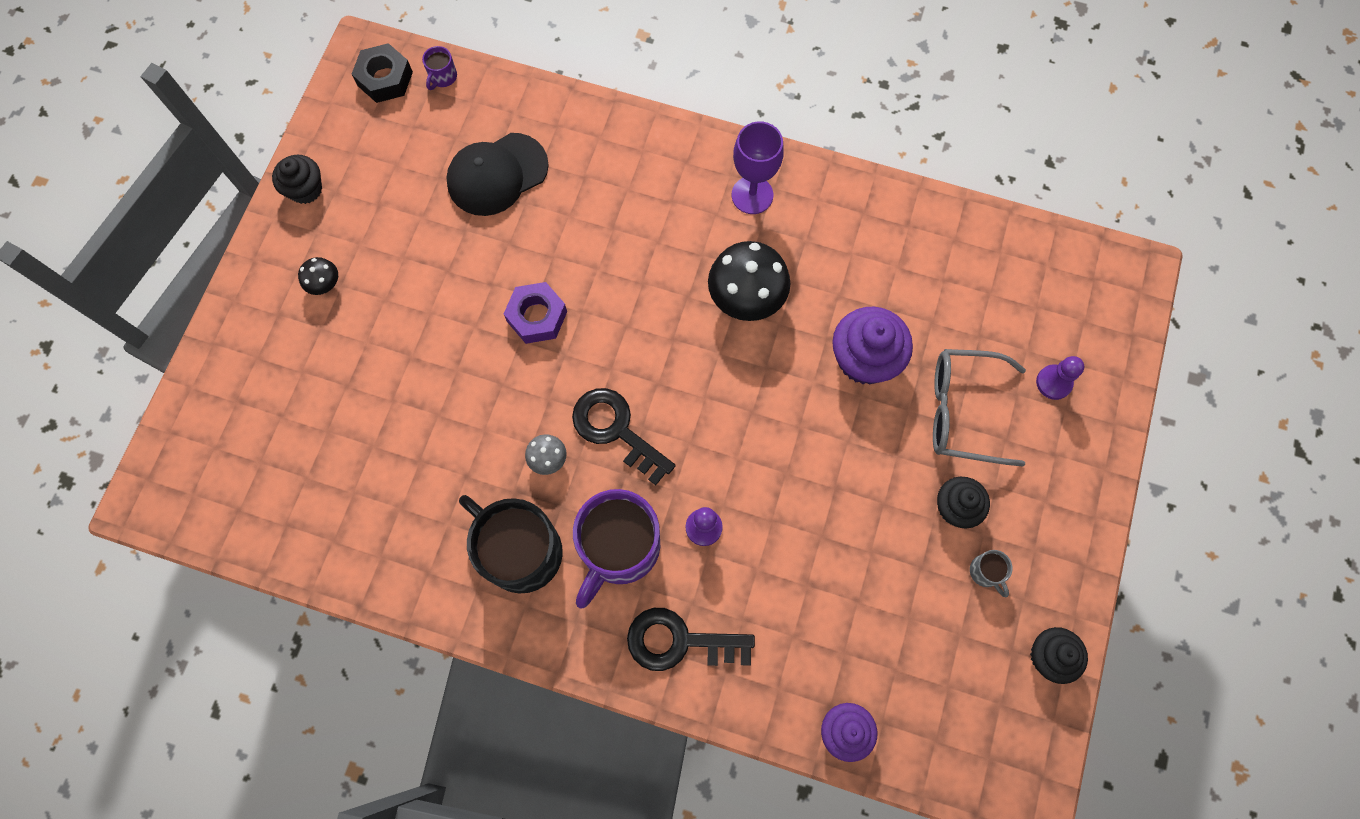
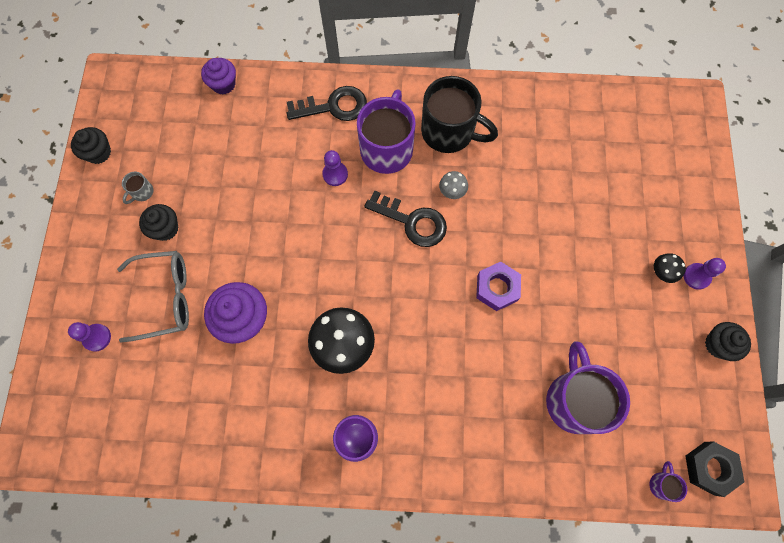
camera: 165 degrees right, 0 degrees up
(286, 268) = (696, 276): none -> purple pawn
(497, 174) = (574, 400): black cap -> purple mug
(986, 572) = (142, 192): grey mug -> grey mug turned 105 degrees counterclockwise

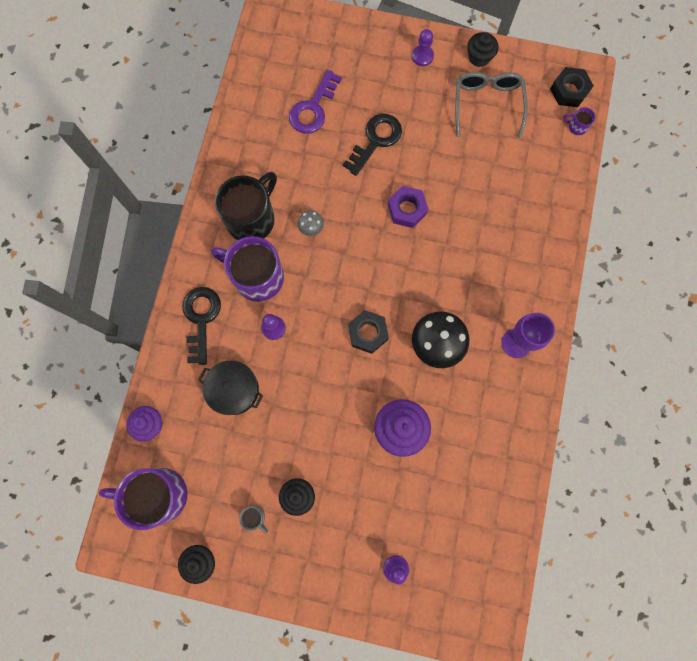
camera: 80 degrees left, 5 degrees up
(165, 298) = (368, 500): grey glasses -> grey glasses (487, 104)
(266, 149) = (234, 389): none -> black pot
(344, 269) = (367, 333): none -> black nut
(412, 222) = (334, 267): black key -> black key (376, 140)
(574, 400) = (507, 171): purple mug -> purple mug (158, 495)
(592, 169) = (313, 108): none -> purple key
(662, 272) = (414, 80): black mushroom -> none

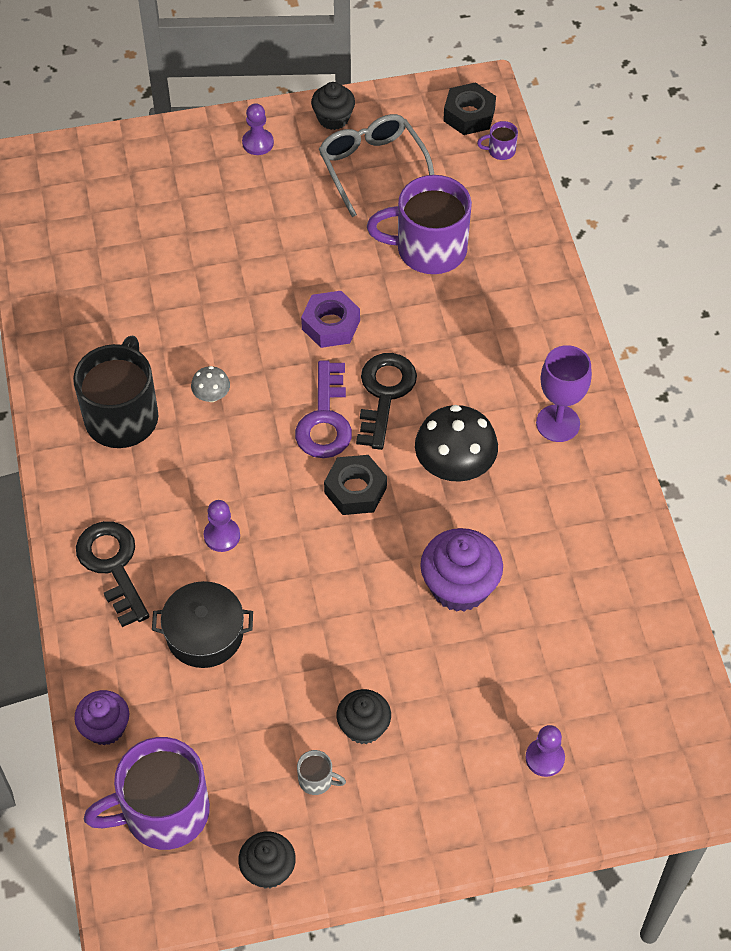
camera: 25 degrees left, 20 degrees down
(257, 277) = (166, 483): purple mug -> purple mug (428, 249)
(313, 108) = (141, 254): purple key -> purple key (325, 419)
(376, 140) = (246, 261): black key -> black key (384, 394)

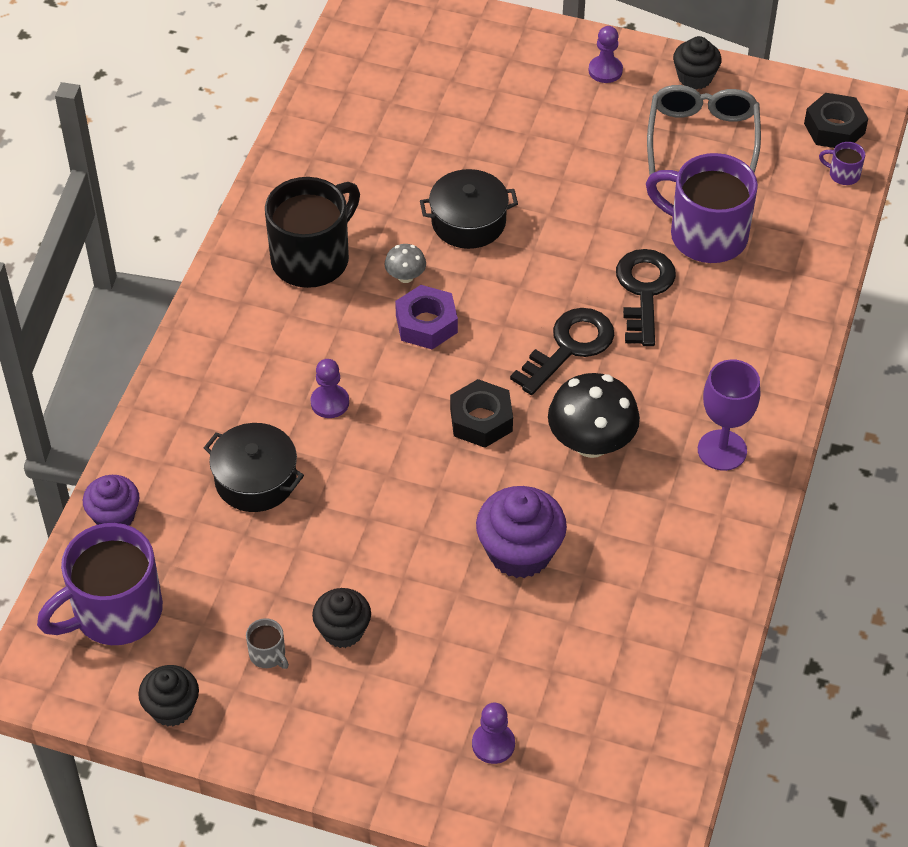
camera: 30 degrees right, 5 degrees down
(113, 565) = (215, 382): black key -> black key (644, 291)
(163, 812) = (115, 612): purple mug -> purple mug turned 45 degrees counterclockwise
(232, 324) = (468, 222): none -> black pot
(325, 419) = (496, 344): purple key -> none
(330, 325) = (561, 263): purple nut -> purple nut (426, 324)

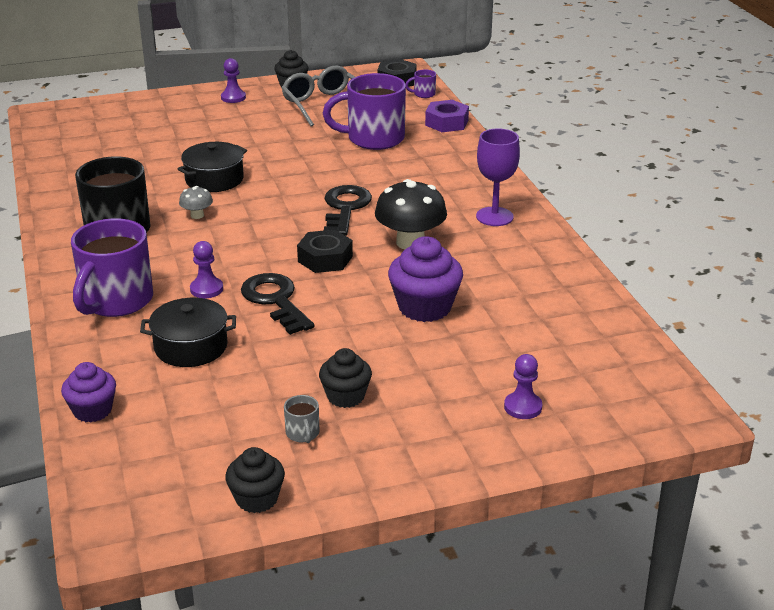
camera: 35 degrees left, 20 degrees down
(115, 612) = (148, 464): purple mug -> purple mug (116, 301)
(268, 654) = (303, 434): grey mug -> grey mug turned 60 degrees clockwise
(426, 324) = (236, 230): purple nut -> purple nut (446, 123)
(644, 291) = (364, 171): black key -> black key (275, 300)

